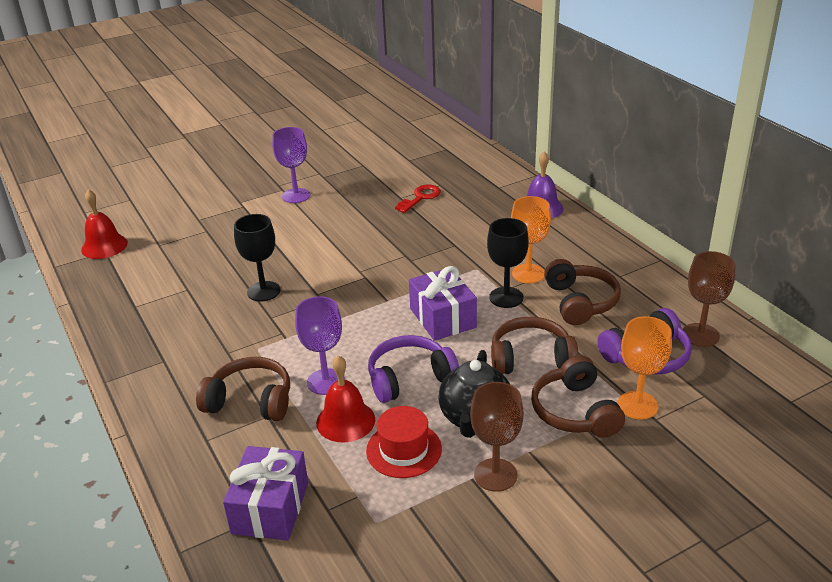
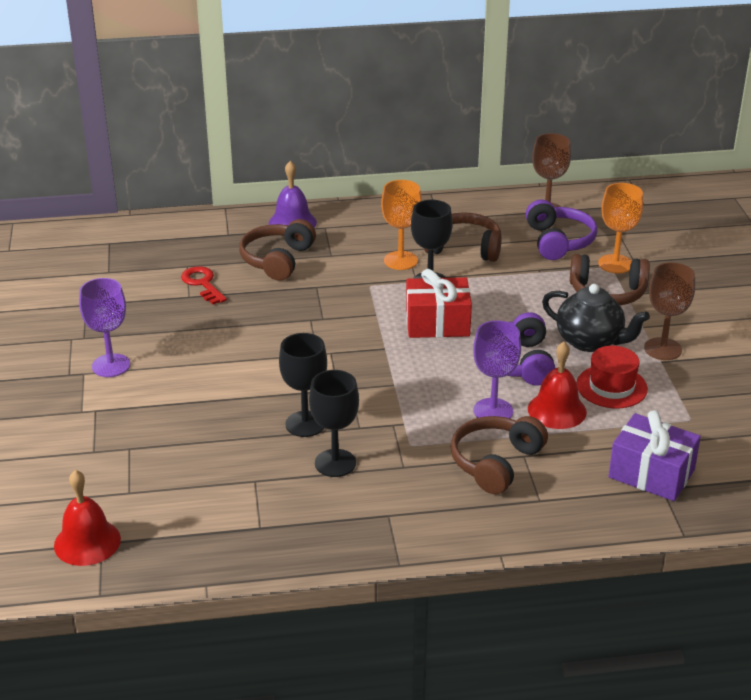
camera: 70 degrees left, 0 degrees up
(220, 318) = (335, 463): none -> black goblet
(442, 318) = (437, 323): purple gift -> red gift
(531, 358) = (528, 294): brown headphones -> brown headphones (277, 260)

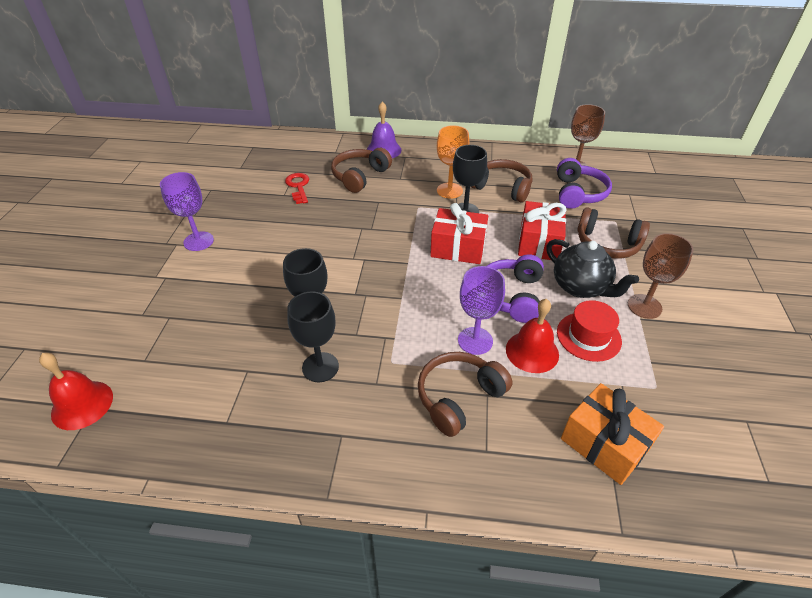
camera: 15 degrees right, 10 degrees up
(529, 303) = (539, 243): none -> red gift
(615, 264) = (620, 219): orange goblet -> none
(651, 473) = (604, 444): purple gift -> orange gift

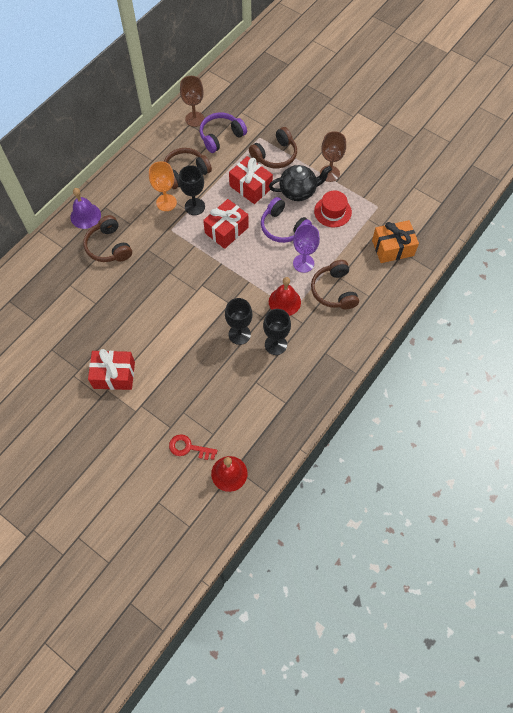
camera: 60 degrees left, 20 degrees up
(198, 241) = (114, 375): purple goblet -> red gift
(298, 186) = (92, 290): red key -> red key (189, 448)
(532, 351) = (326, 242): red bell -> red bell (284, 301)
(578, 193) = (221, 137): purple headphones -> purple headphones turned 75 degrees counterclockwise

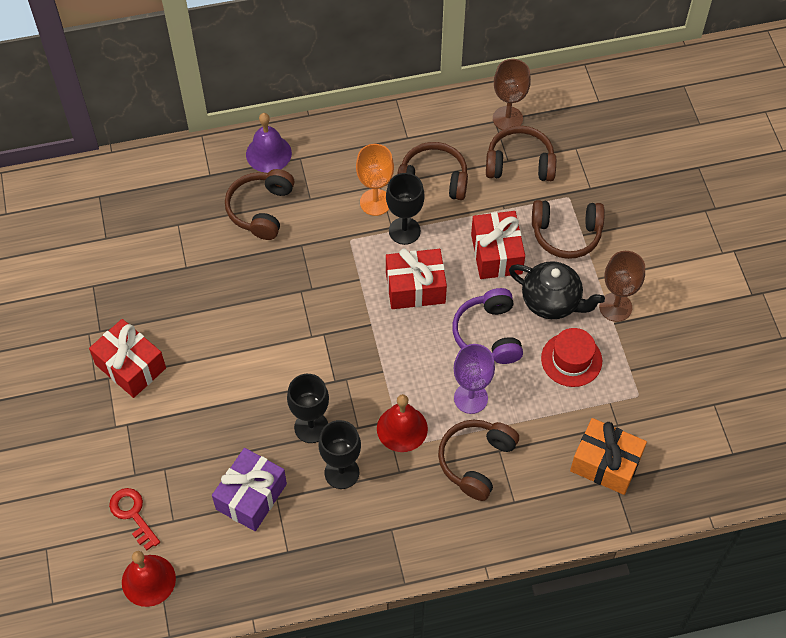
camera: 40 degrees right, 5 degrees down
(221, 137) = (519, 163): purple headphones -> brown headphones
(242, 391) = (251, 496): none -> purple gift

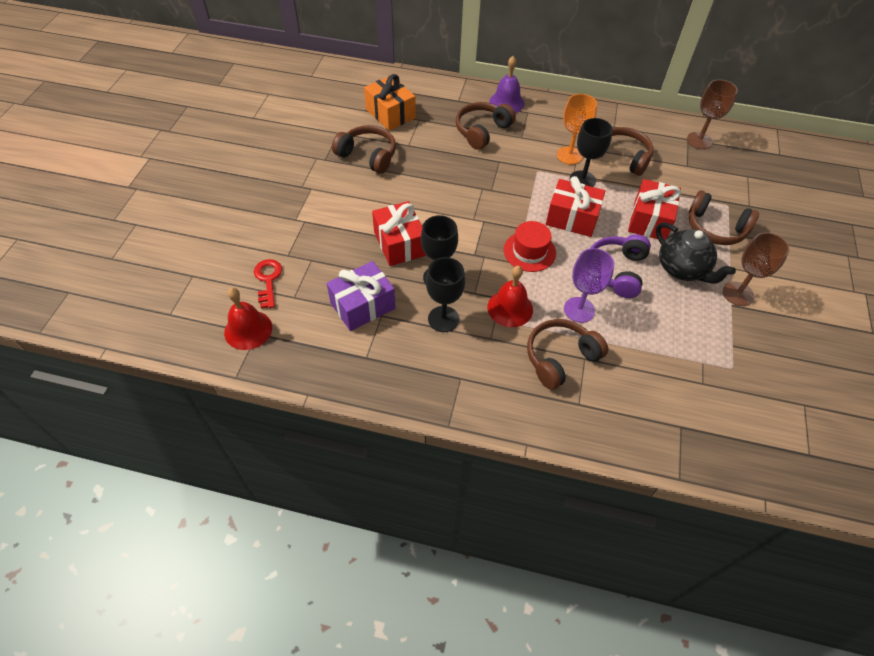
camera: 25 degrees right, 5 degrees down
(130, 366) = (331, 187): red gift -> red gift (399, 244)
(519, 163) = (696, 170): brown headphones -> brown headphones (368, 156)
(571, 359) = (681, 316): red hat -> red hat (529, 251)
(605, 463) = (678, 409): orange gift -> orange gift (390, 114)

